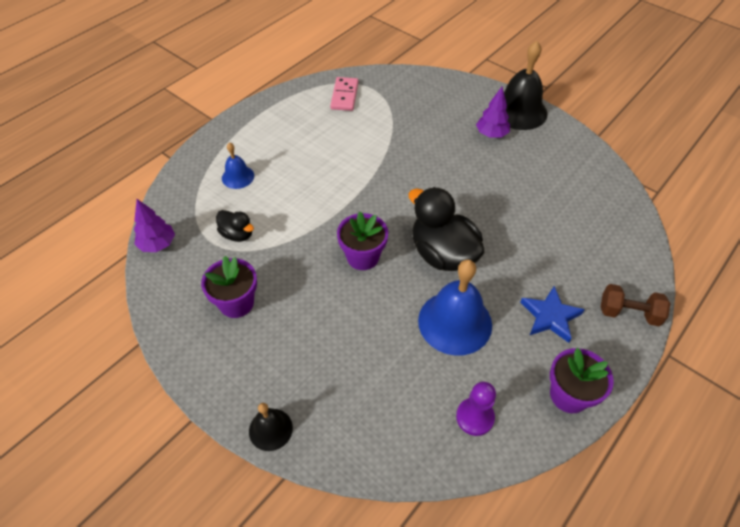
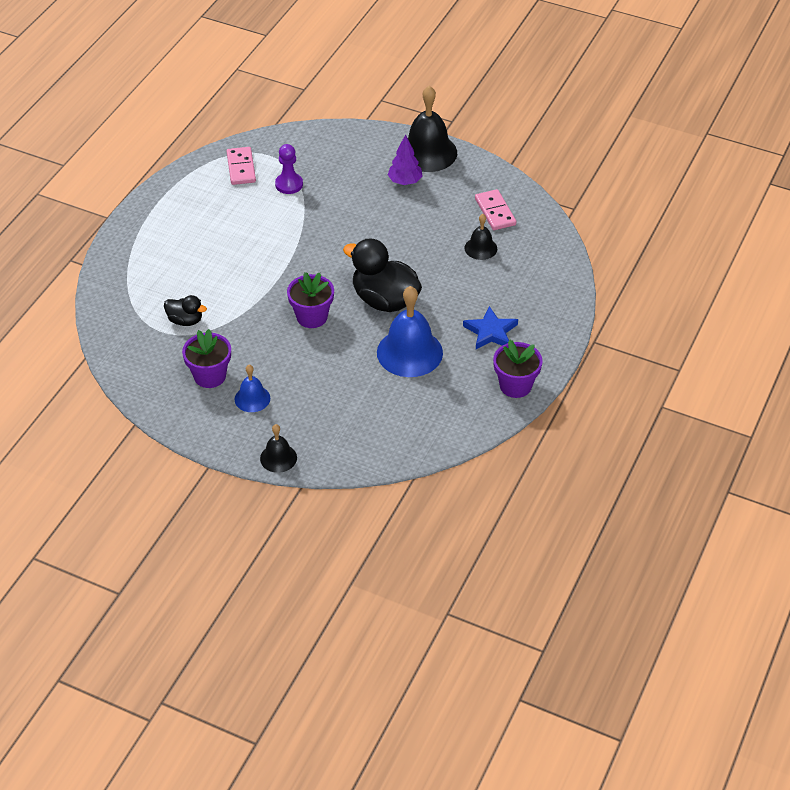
camera: 15 degrees left, 5 degrees down
(158, 244) = (112, 344): purple tree -> none
(238, 177) = (162, 269): blue bell -> blue bell (252, 398)
(475, 417) = (442, 416): purple pawn -> purple pawn (289, 184)
(554, 216) = (480, 248): none -> black bell
(575, 180) = (495, 212): none -> pink domino
(628, 313) = (557, 316): brown dumbbell -> none

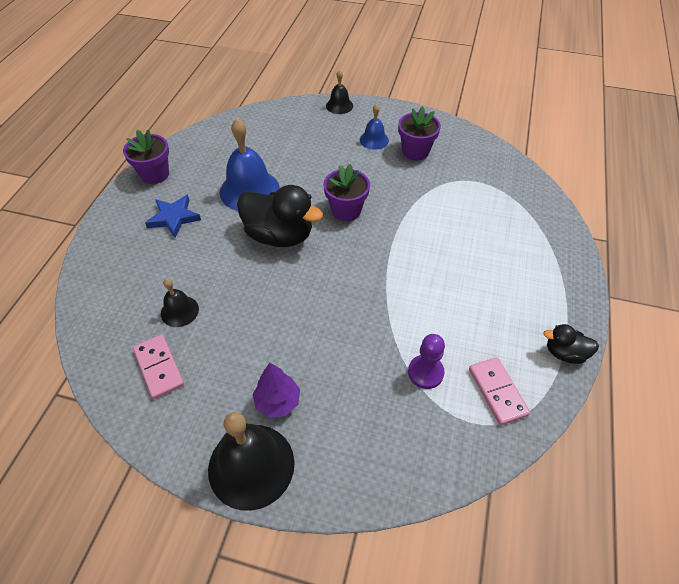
camera: 170 degrees right, 5 degrees up
(185, 320) = (460, 192): black duck -> black duck (564, 353)

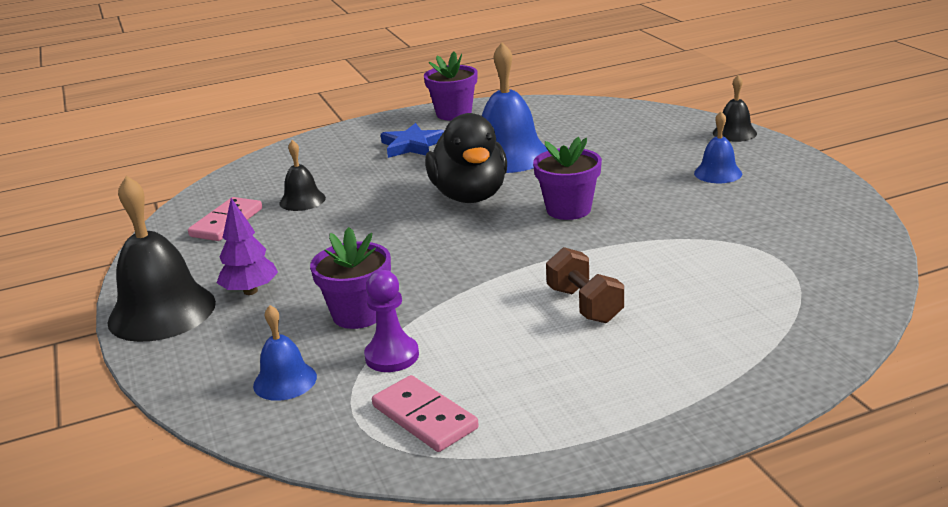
camera: 55 degrees right, 25 degrees down
(406, 436) = (285, 381): none -> blue bell
(415, 151) = (750, 202): purple flower pot -> purple flower pot (358, 314)
(450, 268) = (584, 305): none -> brown dumbbell
(497, 392) = (424, 417): pink domino -> pink domino turned 75 degrees counterclockwise
(564, 353) = (564, 447): black duck -> none

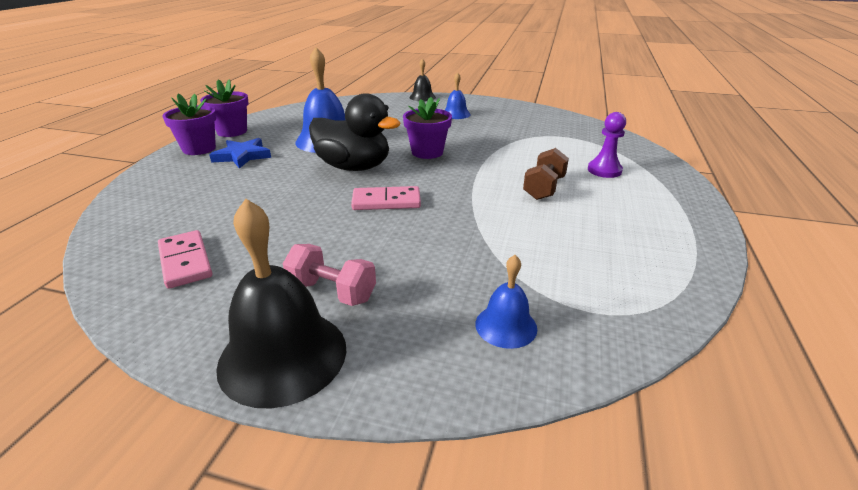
camera: 55 degrees left, 5 degrees up
(250, 291) = (332, 292): purple tree -> pink dumbbell
(302, 200) = (227, 217): black bell -> none
(358, 314) = (448, 258): purple flower pot -> purple flower pot (199, 149)
(392, 356) = (526, 266): purple pawn -> purple pawn (604, 170)
(424, 417) = (622, 283): pink domino -> pink domino (386, 201)
(584, 305) = (544, 188): brown dumbbell -> brown dumbbell turned 75 degrees counterclockwise

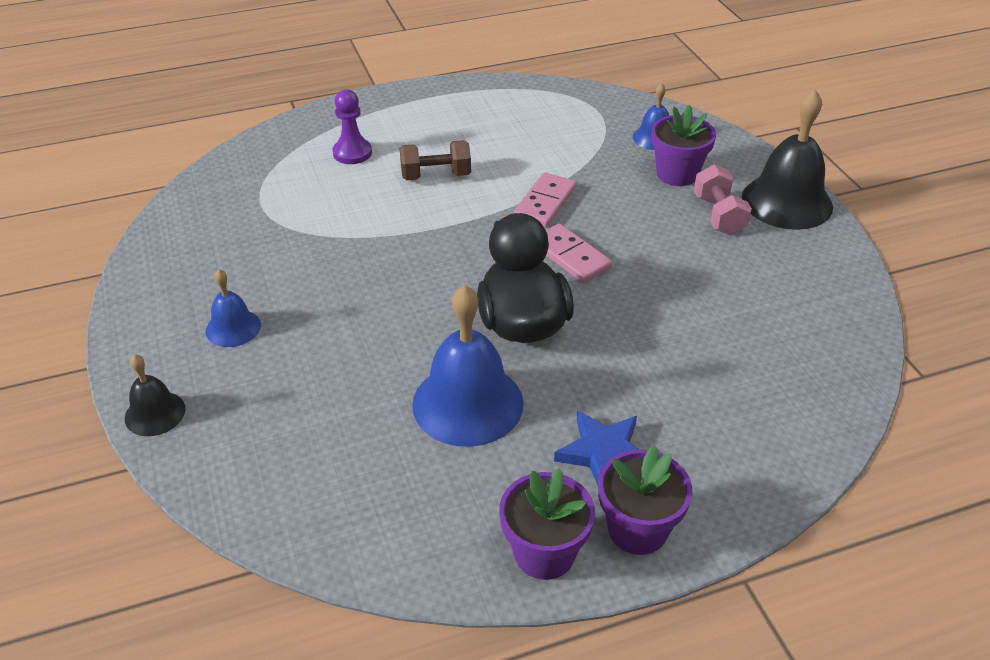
camera: 125 degrees left, 10 degrees up
(185, 261) = (796, 312): pink domino -> pink domino (544, 203)
(427, 152) = (418, 287): purple flower pot -> purple flower pot (677, 174)

